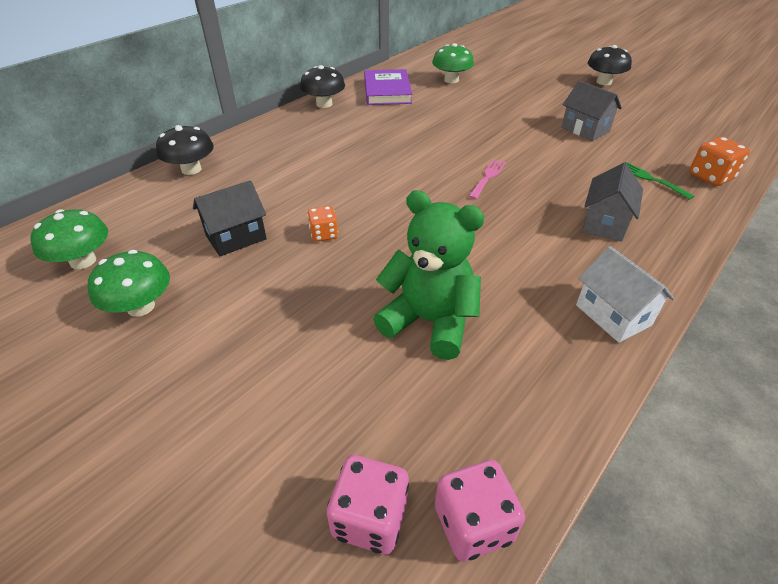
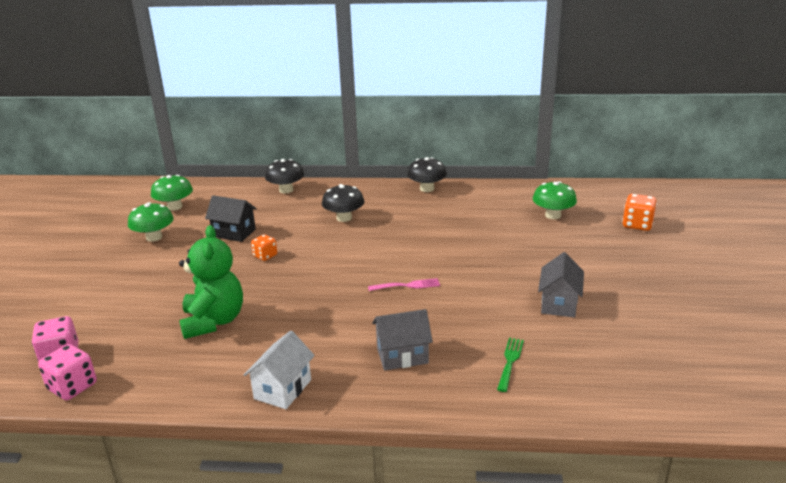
camera: 55 degrees right, 15 degrees down
(387, 91) = (486, 200): purple book -> none
(604, 82) = (691, 285): black mushroom -> black mushroom (344, 218)
(710, 177) = (564, 395): orange dice -> orange dice (637, 225)

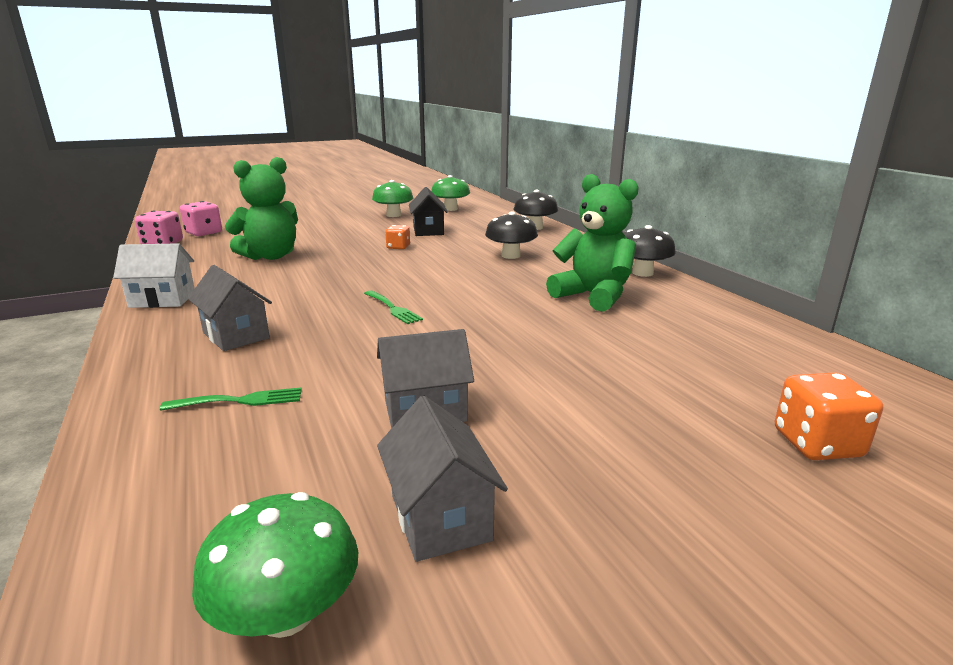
camera: 60 degrees right, 5 degrees down
(407, 285) = (393, 308): pink fork -> green fork
(450, 215) = (593, 296): none -> green teddy bear
(553, 215) = (708, 357): green mushroom -> green mushroom (287, 613)
(649, 319) = (440, 517): none -> grey house

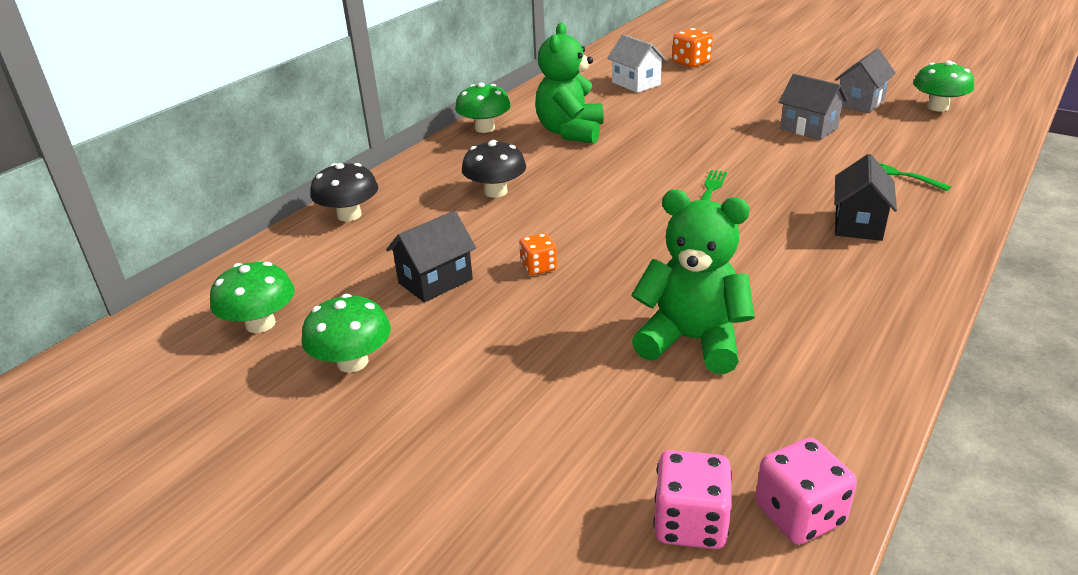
camera: 120 degrees left, 10 degrees up
(162, 300) = (891, 313): white house -> white house (636, 83)
(236, 335) = (858, 224): grey house -> black house
(642, 273) = (484, 128): black mushroom -> green mushroom

